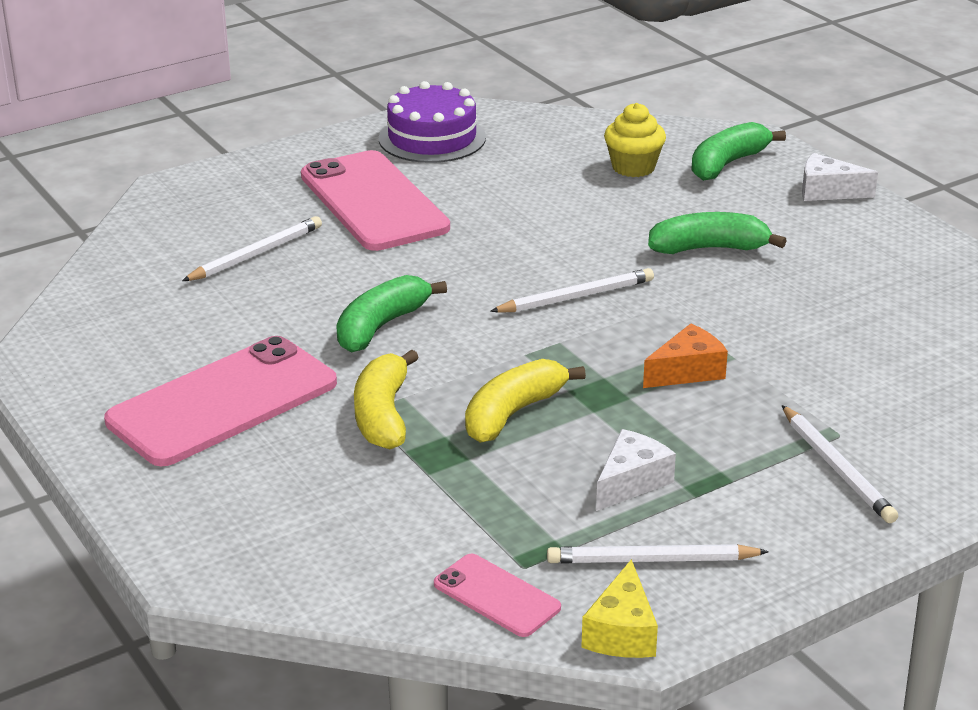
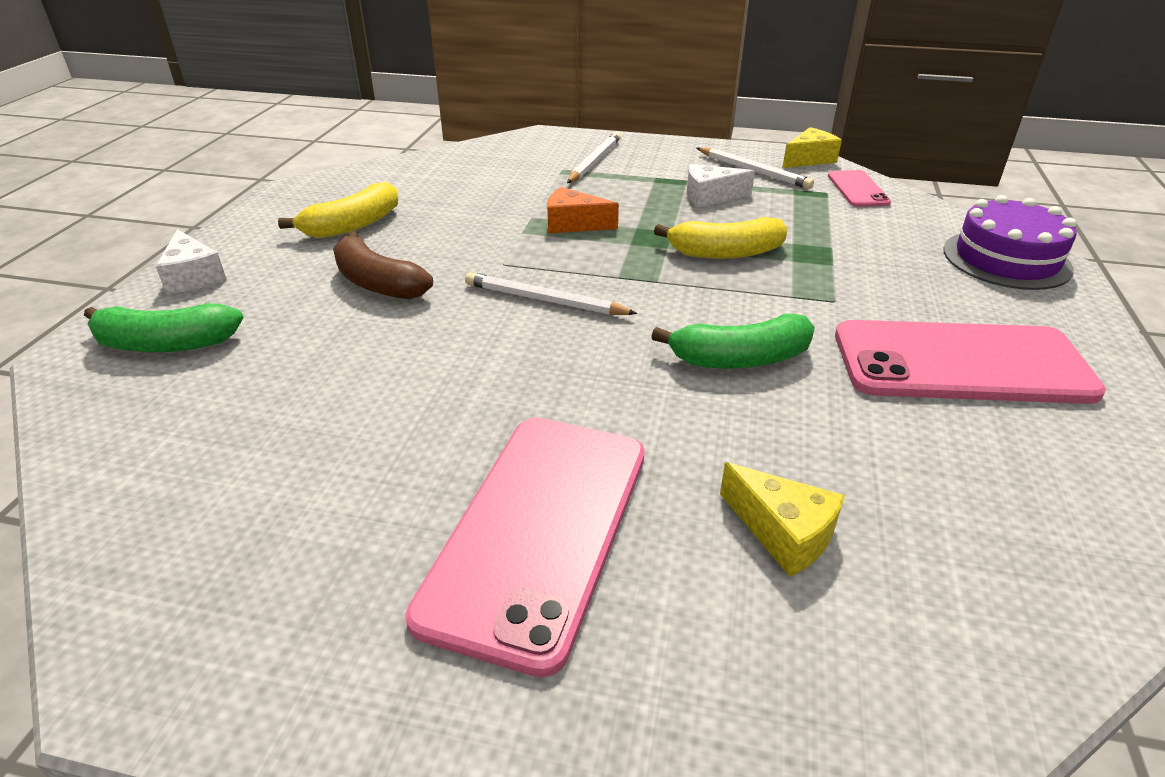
camera: 135 degrees left, 5 degrees up
(256, 254) = (783, 533): white pencil -> yellow cheese
(383, 415) = (823, 292): yellow banana -> yellow banana (353, 225)
(432, 138) = (276, 617): purple cake -> purple cake (1006, 259)
(633, 167) = (229, 393): yellow cupcake -> none
(709, 248) = (378, 283): green banana -> brown banana

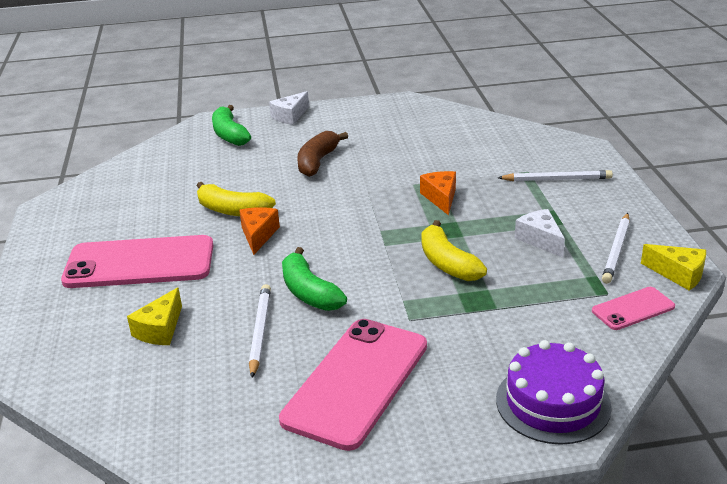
camera: 70 degrees right, 5 degrees down
(353, 225) = (377, 133): yellow banana -> yellow banana (232, 210)
(545, 300) = (333, 214): white pencil -> white pencil (260, 331)
(550, 374) = (258, 235): none -> orange cheese
(961, 363) = (356, 382): pink phone -> pink phone turned 45 degrees clockwise

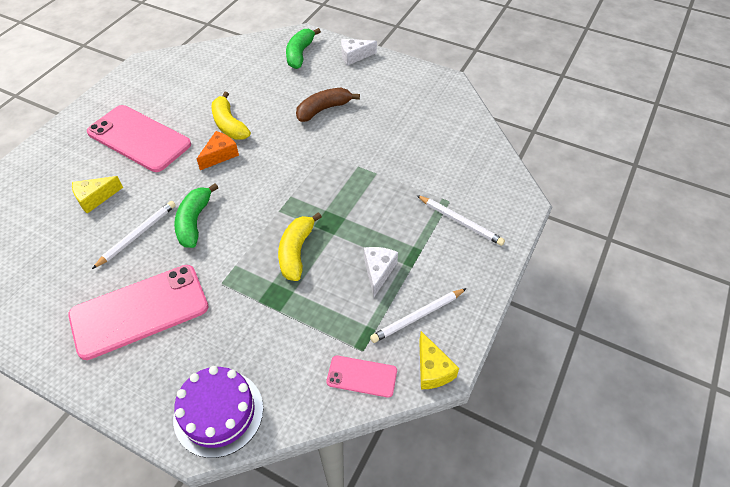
camera: 35 degrees right, 20 degrees up
(441, 198) = (360, 190): orange cheese -> none

